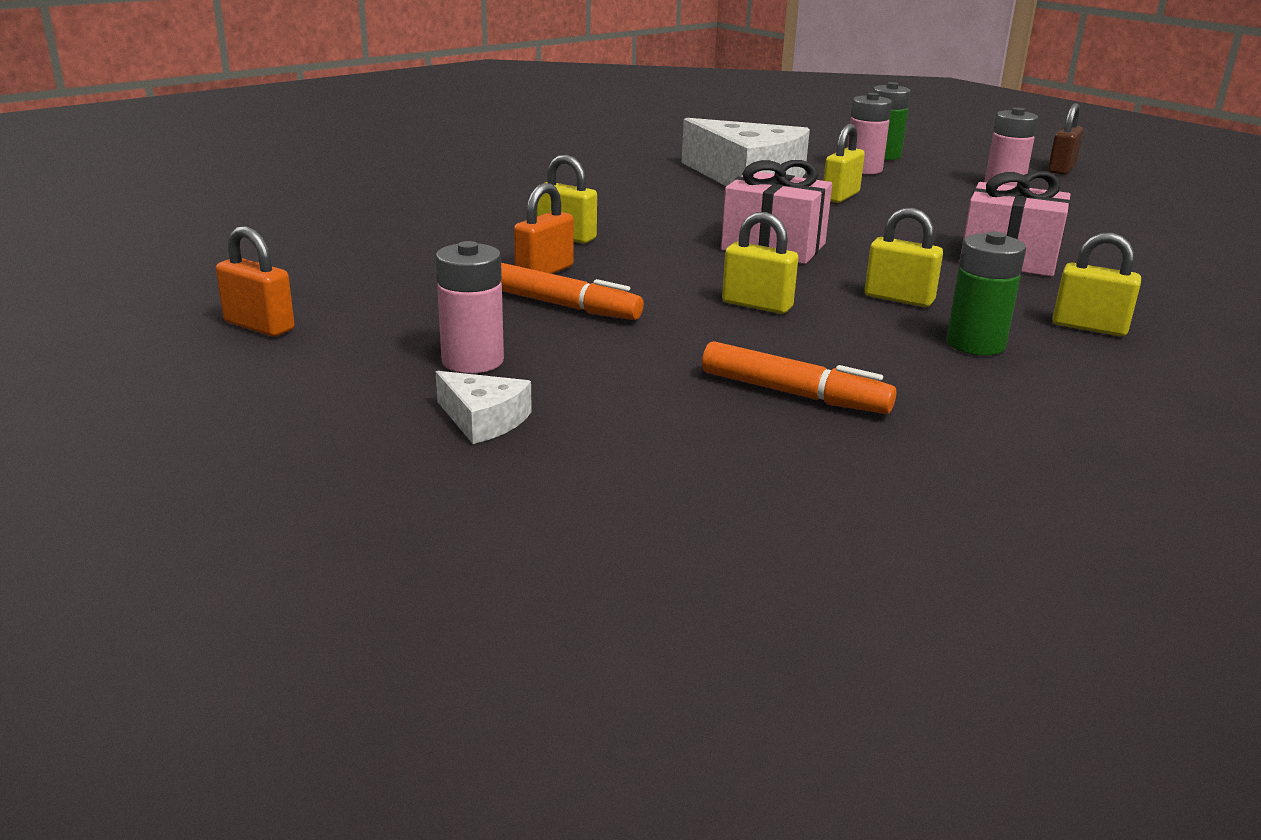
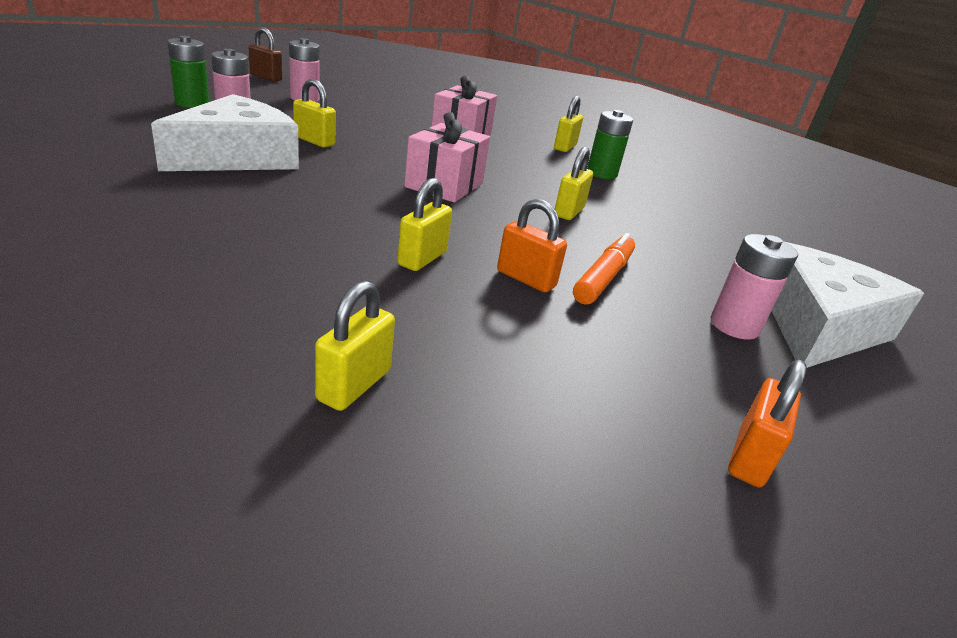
camera: 95 degrees left, 5 degrees up
(483, 420) = (818, 326): white cheese -> white cheese, size x2.27
(794, 394) = (699, 227): orange marker -> none
(899, 299) = (540, 174): yellow padlock -> yellow padlock (354, 385)

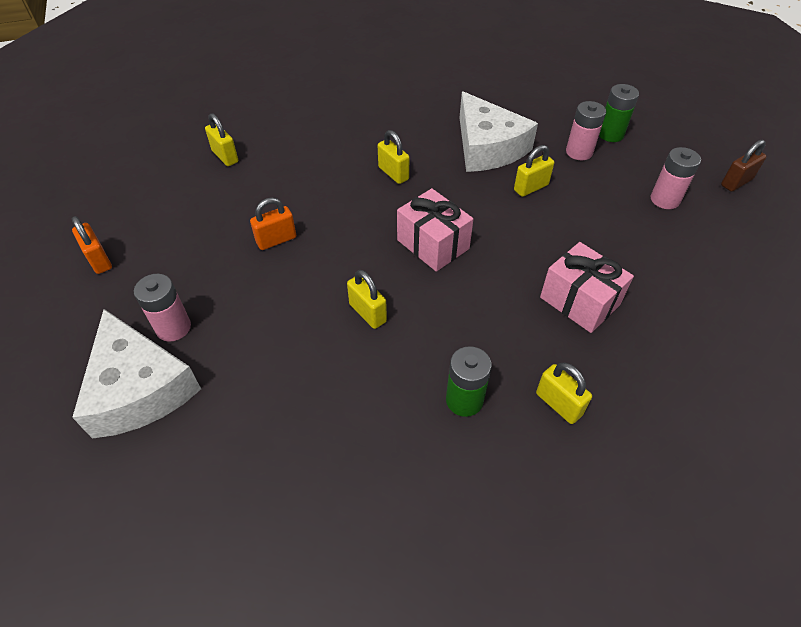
camera: 120 degrees right, 20 degrees up
(422, 259) = (317, 201): yellow padlock -> yellow padlock (393, 173)
(603, 278) = (260, 282): orange marker -> none

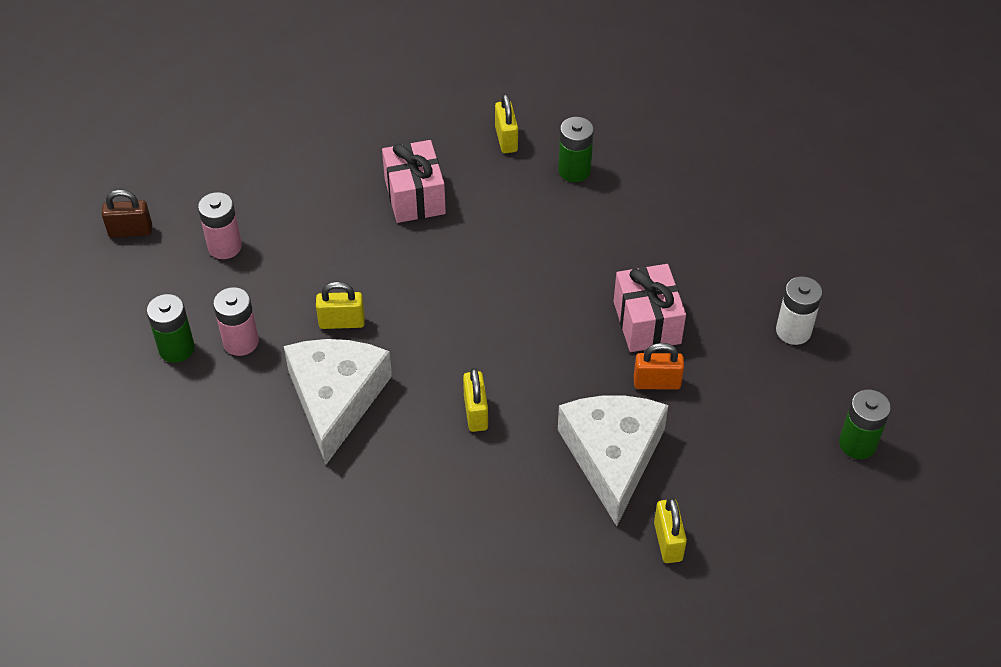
camera: 150 degrees left, 0 degrees up
(99, 260) = (857, 444): orange padlock -> green battery
(139, 388) = (835, 289): white cheese -> white cheese (612, 456)
(173, 327) = (793, 331): pink battery -> white battery
(367, 313) = (607, 267): yellow padlock -> none
(433, 244) = (499, 305): pink gift -> pink gift (647, 322)

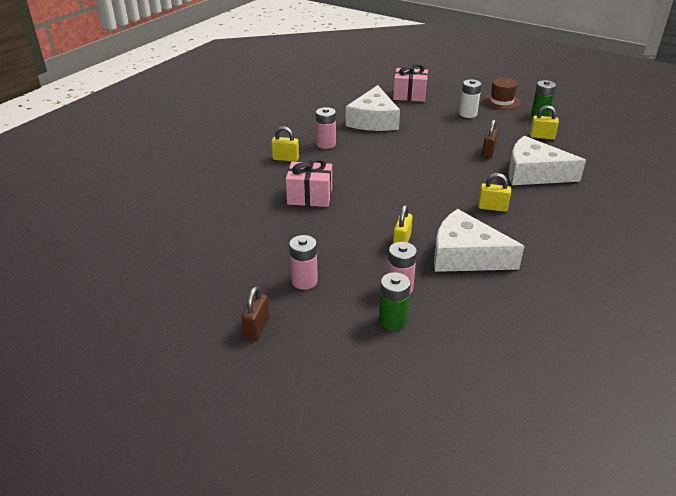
camera: 70 degrees left, 15 degrees down
(574, 171) = (326, 144): green battery -> pink battery
(647, 322) = (447, 146): pink gift -> pink gift (409, 95)
(656, 383) = (488, 152): orange padlock -> brown padlock
(668, 541) = (591, 170): yellow padlock -> yellow padlock (542, 137)
(689, 206) = (373, 120): none -> white cheese
(884, 375) = (501, 101): none -> brown hat

